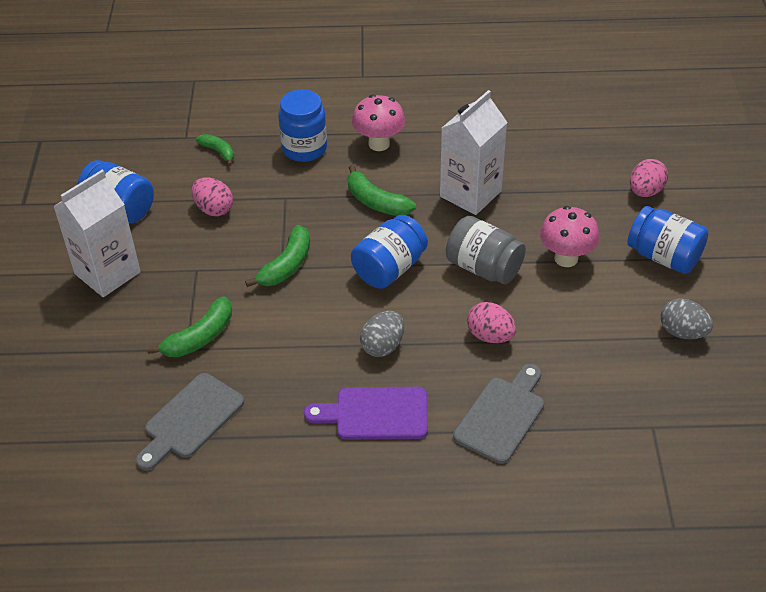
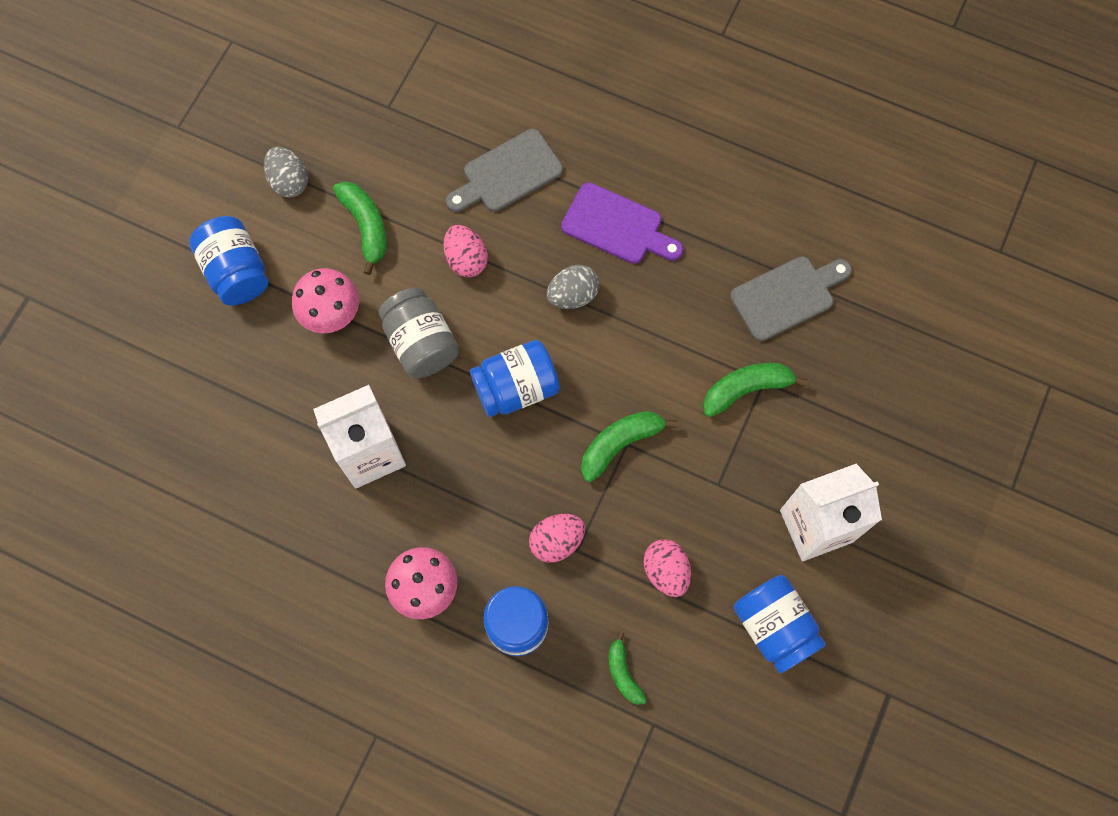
camera: 155 degrees left, 25 degrees up
(376, 202) = (479, 492): green banana -> green banana (366, 227)
(645, 191) = (185, 364): pink egg -> pink egg (556, 541)

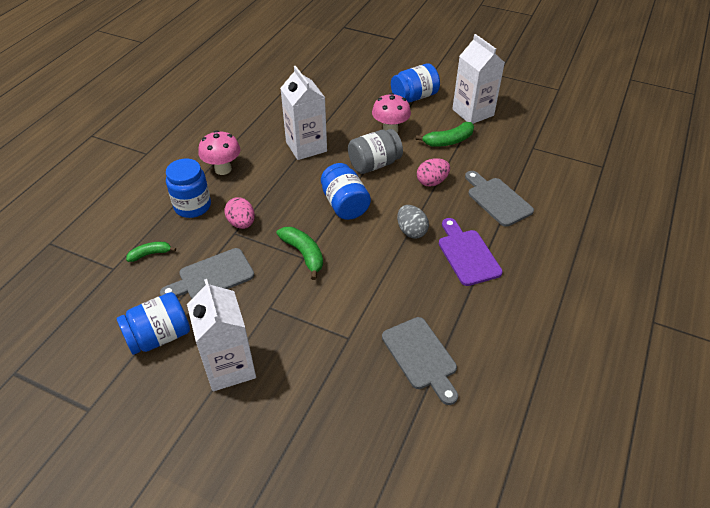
camera: 90 degrees right, 25 degrees down
(289, 181) = (473, 112): grey egg -> white carton
(617, 226) = (467, 254): purple cutting board -> purple cutting board turned 135 degrees clockwise
(666, 571) = (212, 276): pink egg -> grey cutting board
(746, 389) = (342, 326): green banana -> none

